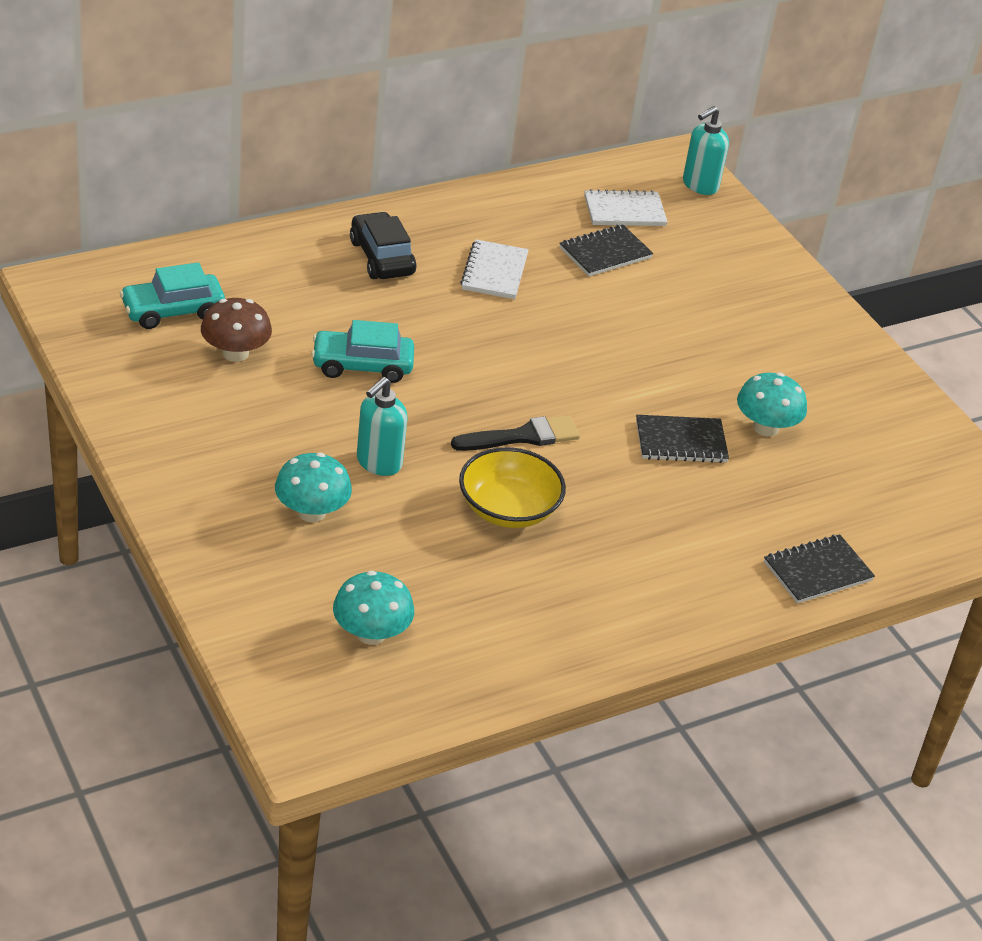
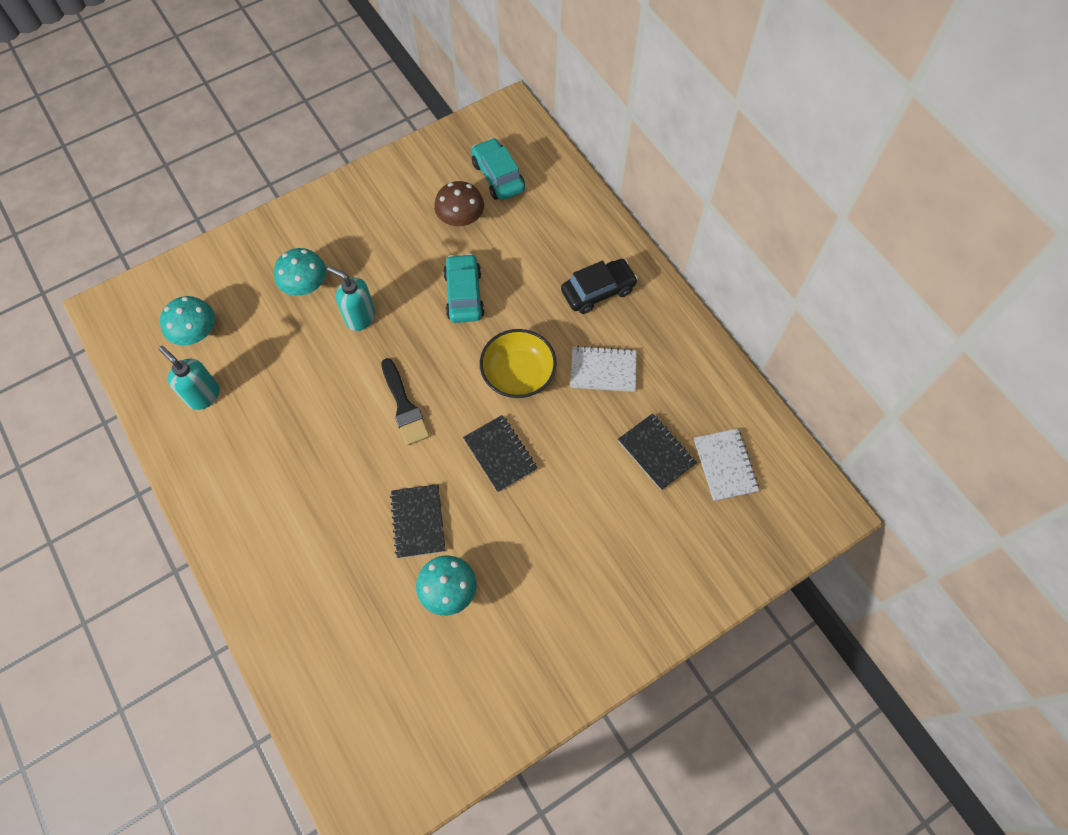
camera: 90 degrees right, 25 degrees up
(508, 509) = (323, 403): yellow bowl -> yellow bowl (518, 374)
(699, 185) = (791, 530): turquoise soap dispenser -> turquoise soap dispenser (203, 395)
(817, 571) = (279, 630): black notebook -> black notebook (500, 454)

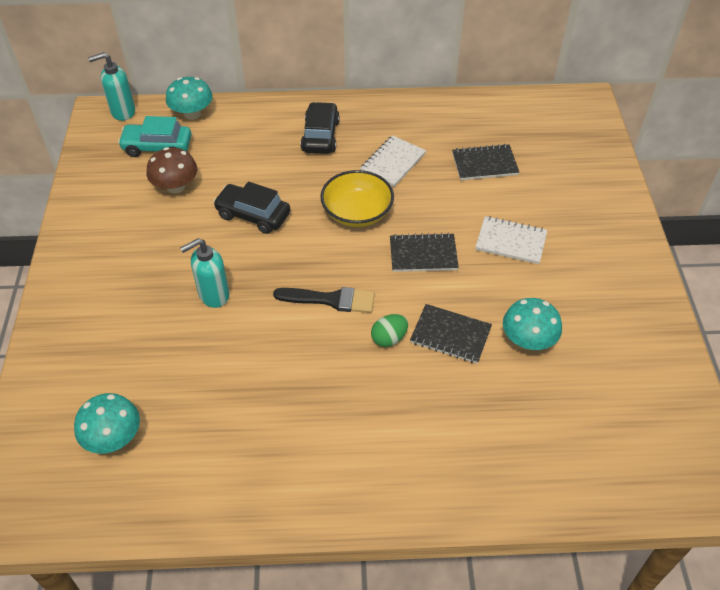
camera: 60 degrees left, 15 degrees down
(203, 395) = (193, 459): turquoise soap dispenser -> turquoise soap dispenser (122, 112)
(305, 285) = (141, 323): turquoise mushroom -> turquoise mushroom (192, 114)
(387, 473) = (389, 338): none -> green egg
(464, 294) = (253, 215): turquoise car -> black car
(725, 465) = (519, 134): white notebook -> white notebook (511, 242)

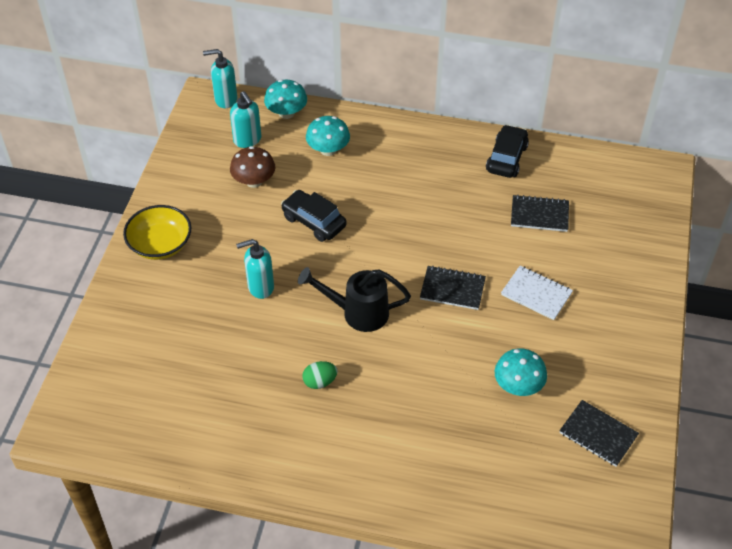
camera: 15 degrees right, 0 degrees up
(113, 438) = (150, 388): turquoise mushroom -> turquoise mushroom (328, 150)
(157, 147) = (247, 140): turquoise car -> turquoise soap dispenser
(320, 136) = (396, 157): black car -> black car (506, 158)
(330, 300) = (358, 312): black brush -> black watering can
(357, 213) = (406, 238): yellow bowl -> yellow bowl (160, 244)
(389, 338) = (397, 357): green egg -> green egg (320, 382)
(393, 162) = (454, 196): white notebook -> none
(450, 335) = (451, 366): black notebook -> black notebook (598, 434)

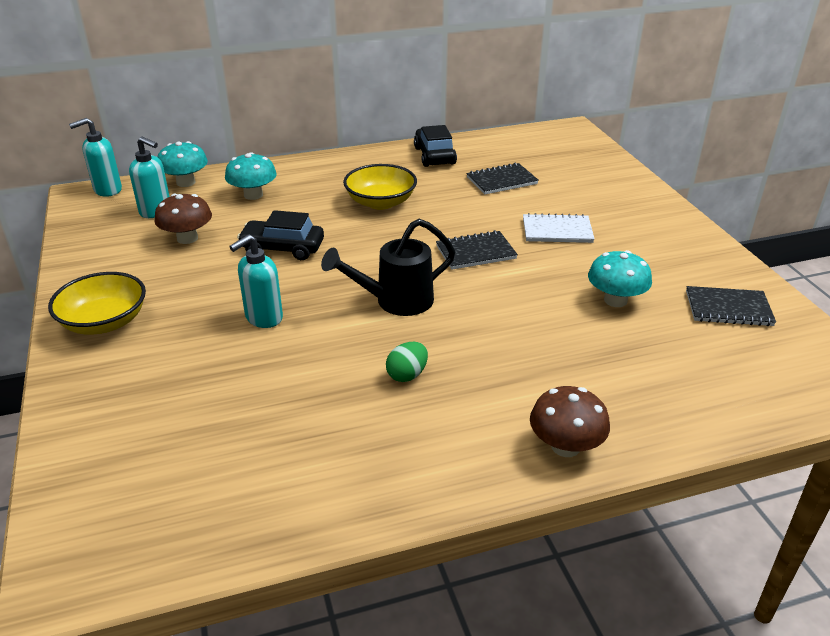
camera: 30 degrees left, 15 degrees down
(376, 486) = (565, 446): none -> brown mushroom
(420, 200) = (380, 202): none -> yellow bowl

